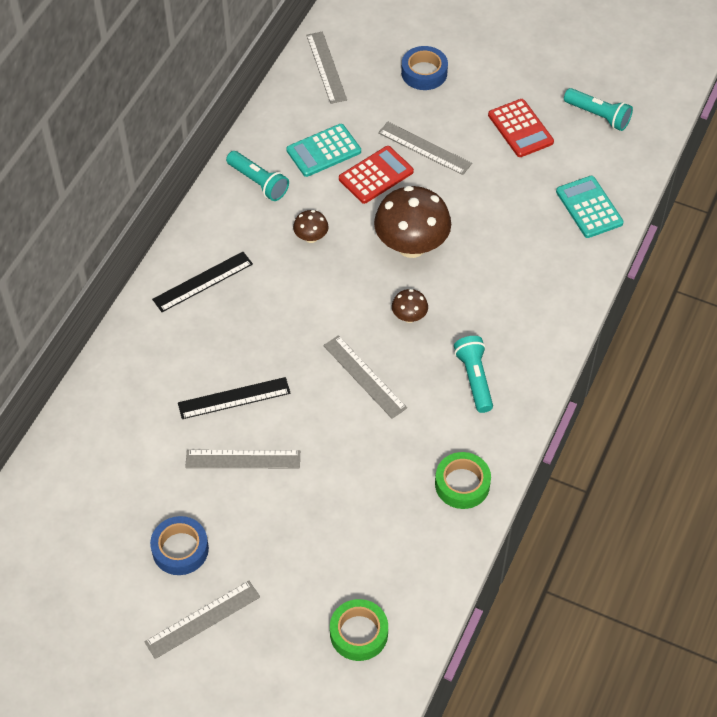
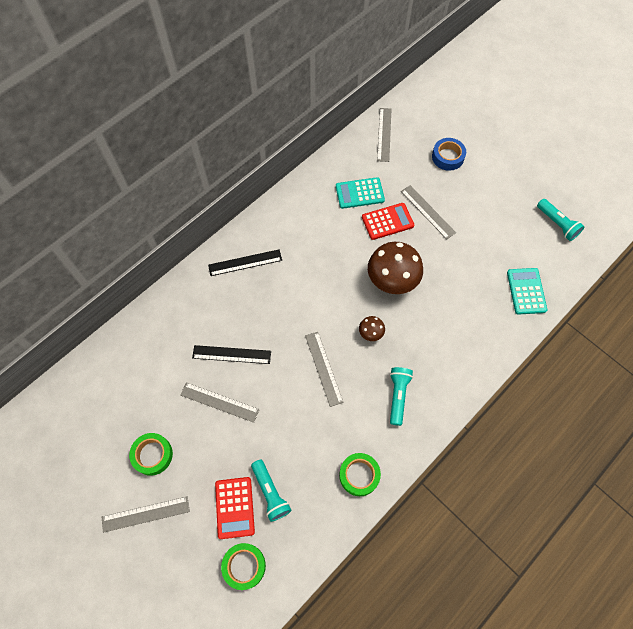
camera: 20 degrees right, 10 degrees up
(180, 549) = (152, 455): blue tape -> green tape
(258, 182) = (308, 203): turquoise flashlight -> turquoise flashlight (270, 493)
(311, 237) = (327, 253): brown mushroom -> none
(520, 129) = (499, 217): red calculator -> red calculator (234, 507)

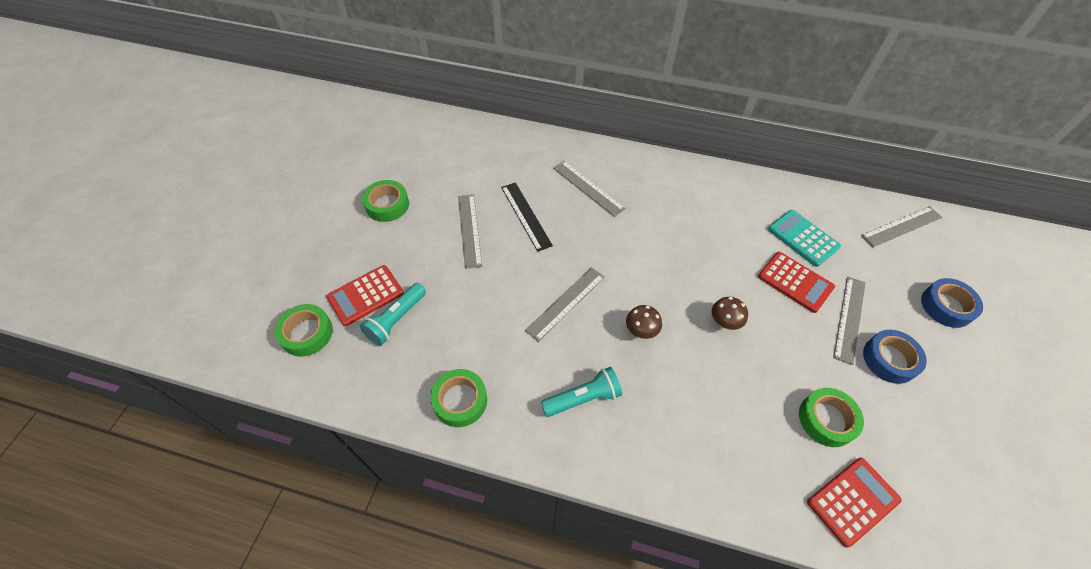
camera: 60 degrees right, 10 degrees down
(145, 514) = (327, 227): grey ruler -> grey ruler (588, 188)
(245, 262) = (632, 179): black ruler -> none
(392, 281) = (724, 322): brown mushroom -> brown mushroom, size x0.47
(462, 212) = (889, 359): none -> blue tape
(479, 270) = (826, 420): none -> green tape
(526, 291) = (852, 501): turquoise calculator -> red calculator
(557, 224) = (1000, 500): turquoise flashlight -> none

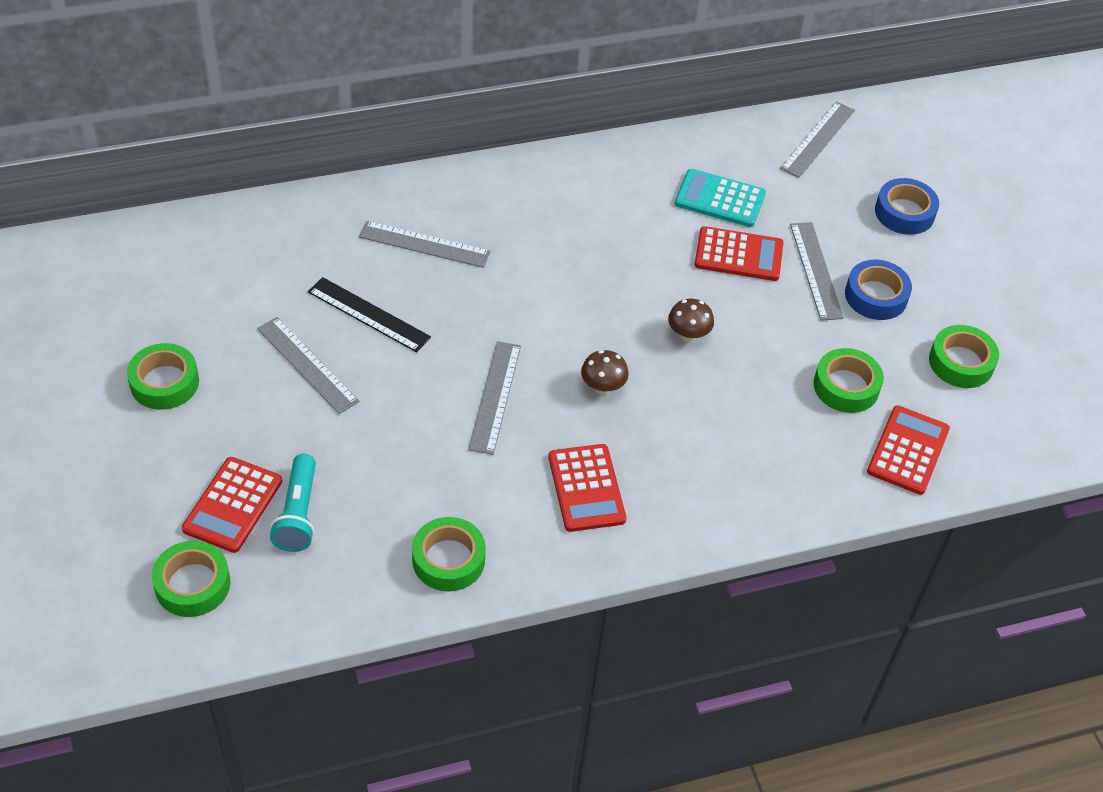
camera: 35 degrees left, 5 degrees down
(583, 398) = (586, 488): turquoise flashlight -> red calculator
(939, 448) = (961, 362): none -> green tape

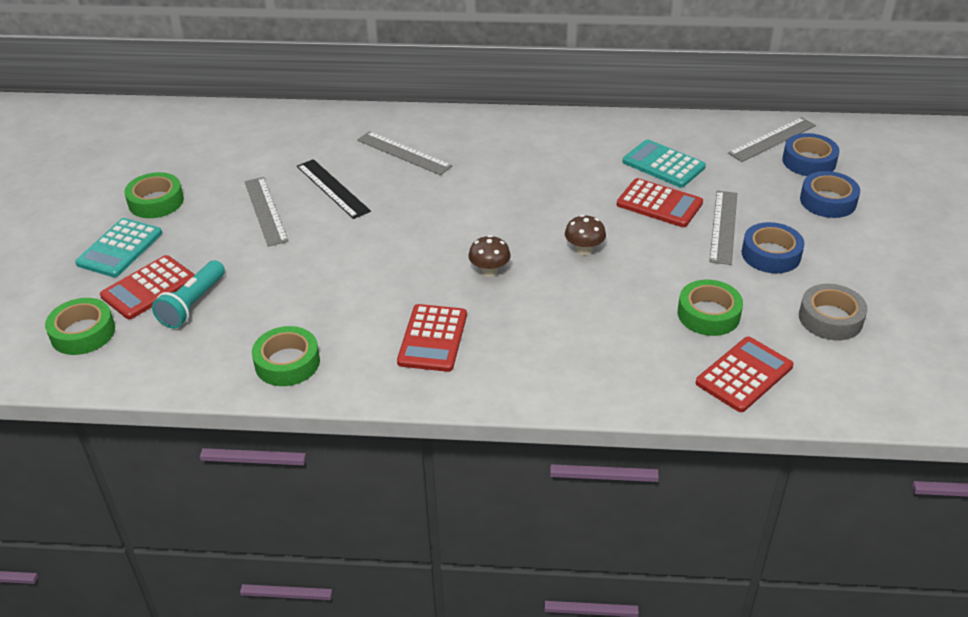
camera: 25 degrees right, 10 degrees down
(162, 460) = (120, 248): none -> turquoise calculator
(495, 397) = (396, 260): grey ruler -> none
(866, 162) = (809, 161): none -> blue tape
(961, 362) = (830, 318): green tape -> grey tape

